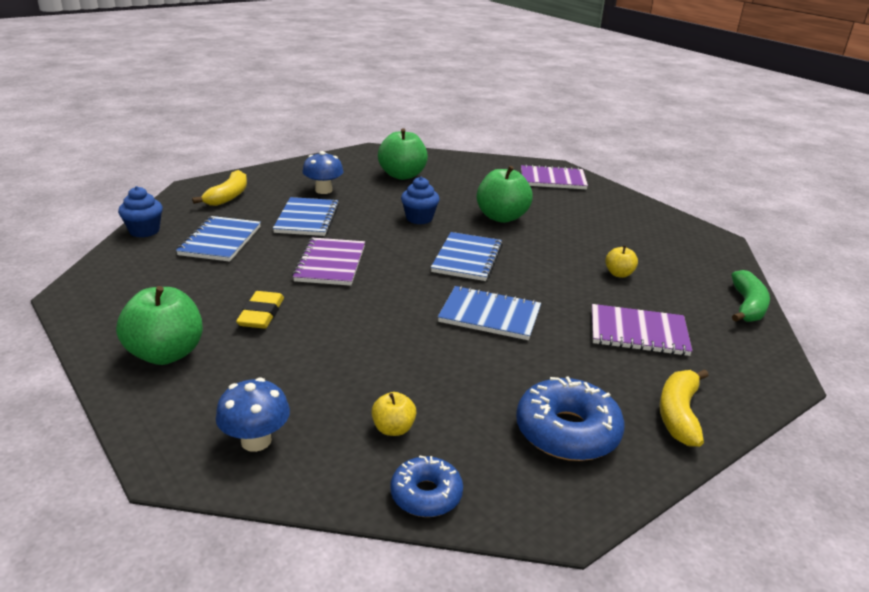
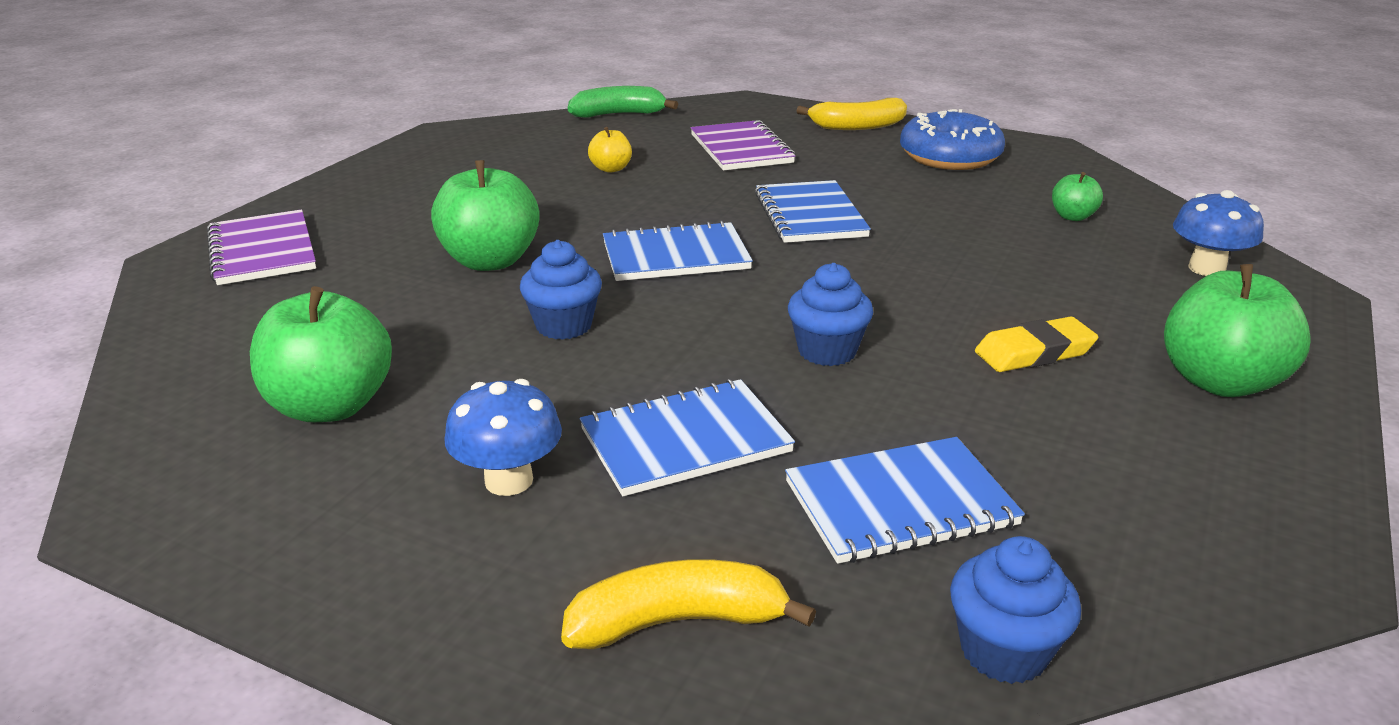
camera: 115 degrees left, 0 degrees up
(330, 264) = (827, 351): purple notebook -> blue cupcake
(393, 429) = (1072, 217): yellow apple -> green apple
(426, 494) = (1114, 188): blue donut -> none

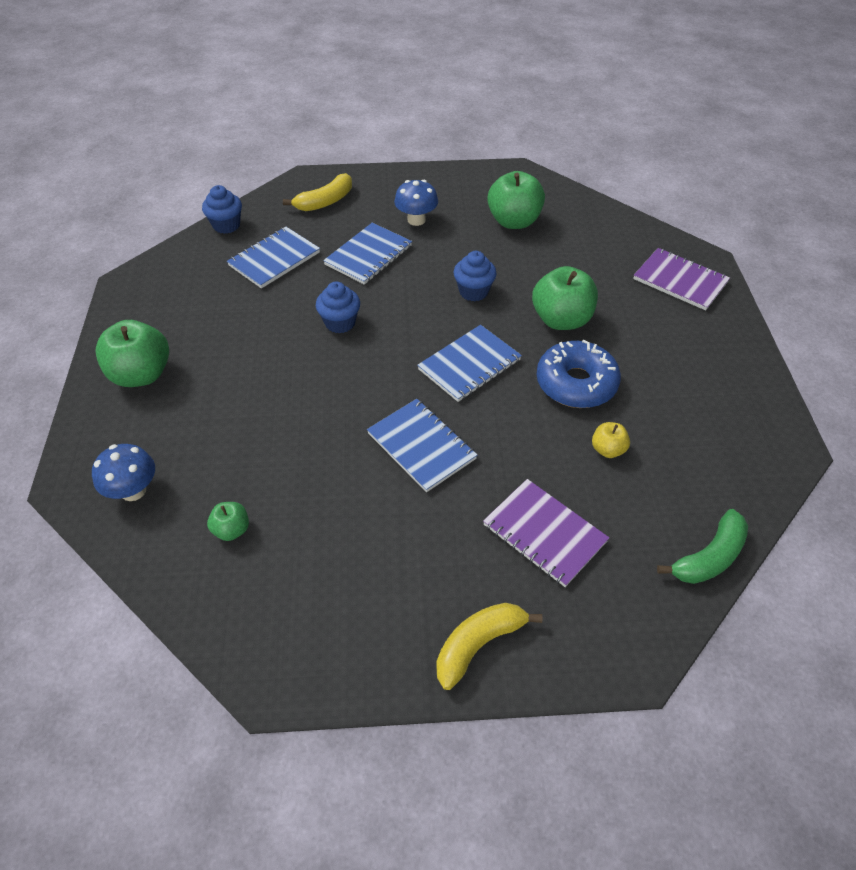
camera: 150 degrees right, 20 degrees up
(949, 157) = (360, 607): blue donut -> blue donut (576, 383)
(1034, 352) = (237, 361): yellow eraser -> none

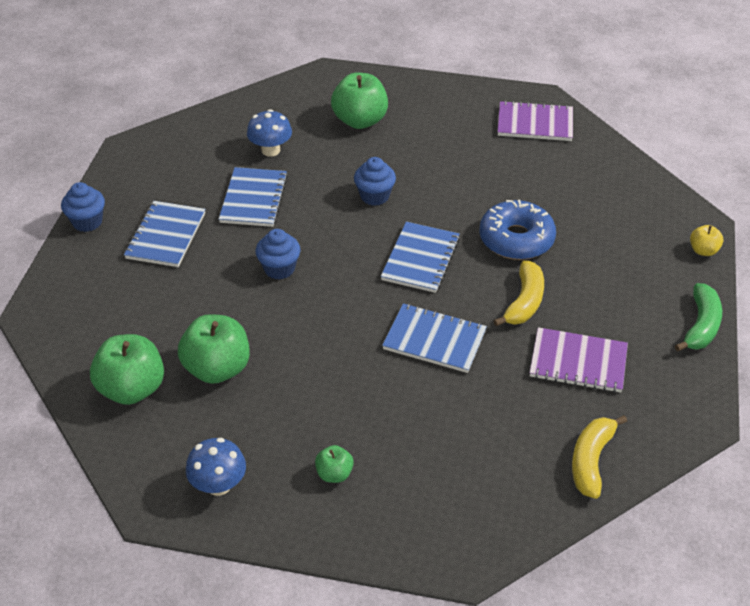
camera: 30 degrees left, 5 degrees down
(325, 202) = (168, 163): yellow banana -> yellow banana (524, 302)
(561, 320) = (466, 192): green apple -> green apple (217, 368)
(607, 449) = (577, 280): yellow apple -> yellow apple (703, 250)

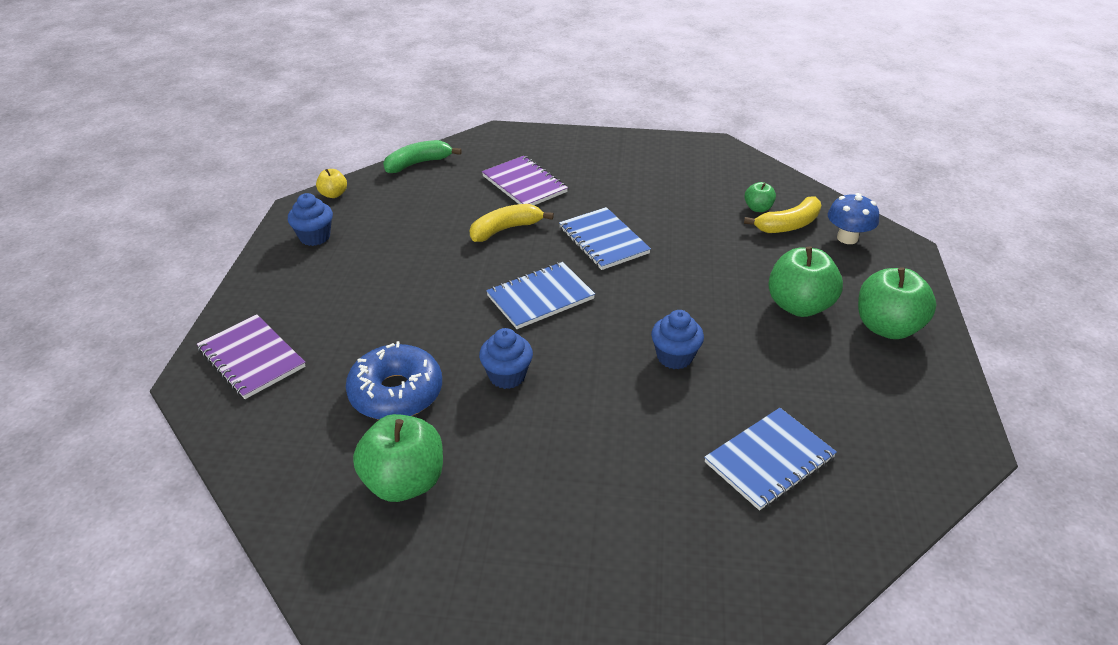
camera: 140 degrees left, 5 degrees down
(87, 222) = (861, 539): blue cupcake -> blue cupcake (315, 237)
(253, 199) = (634, 448): blue notebook -> none
(271, 150) = (552, 507): blue mushroom -> none
(516, 239) = (444, 270): blue donut -> blue donut (396, 393)
(591, 460) = (588, 146): yellow banana -> yellow banana (788, 225)

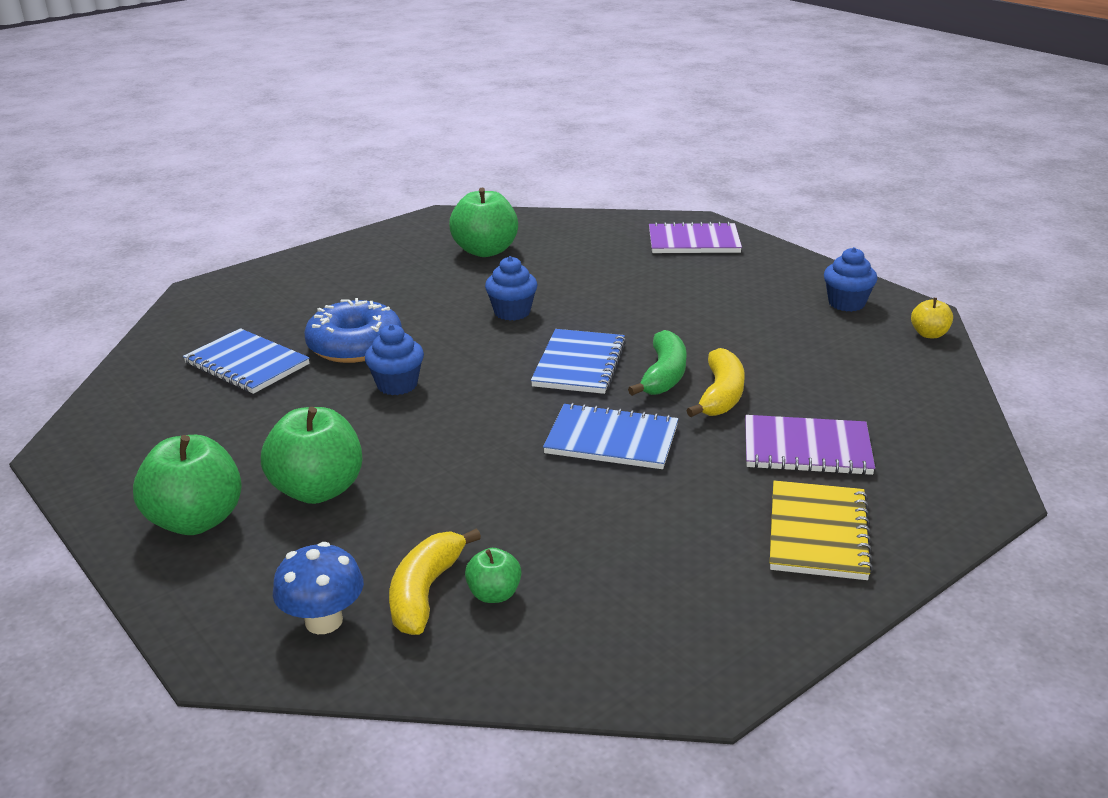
camera: 135 degrees right, 10 degrees down
(396, 393) = (569, 272): blue donut -> blue donut (355, 345)
(418, 163) = (953, 402): green banana -> green banana (664, 375)
(590, 157) = (817, 533): none -> yellow notebook
(769, 460) = (247, 364): blue notebook -> blue notebook turned 60 degrees counterclockwise

